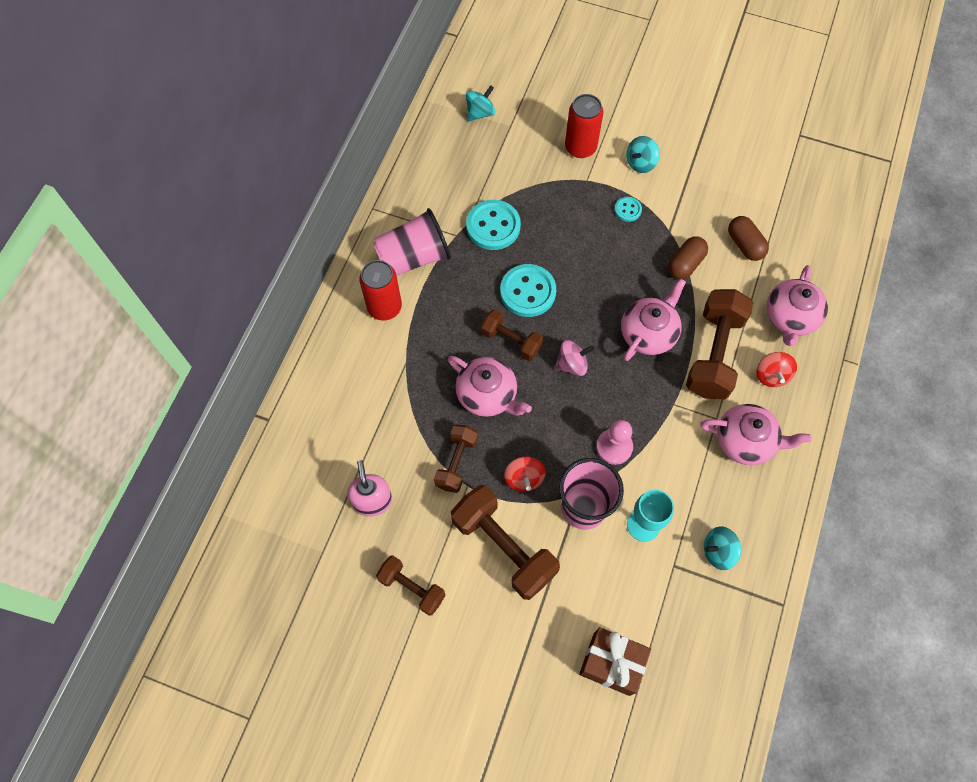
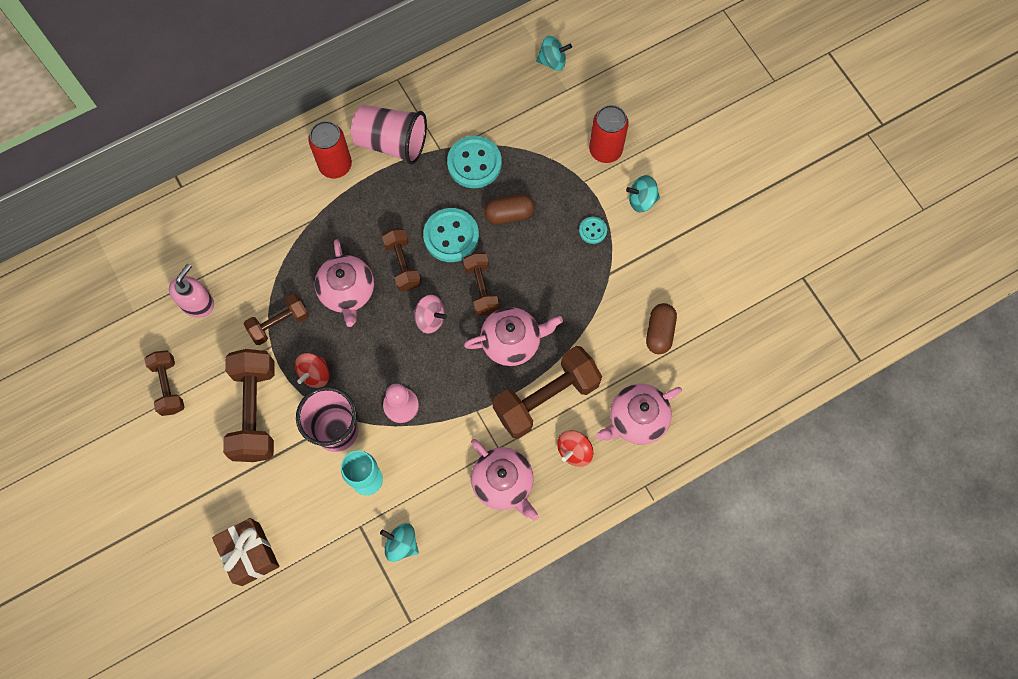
camera: 40 degrees right, 5 degrees up
(588, 312) = (481, 288): none -> brown dumbbell
(685, 264) = (595, 310): brown capsule -> brown capsule (509, 214)

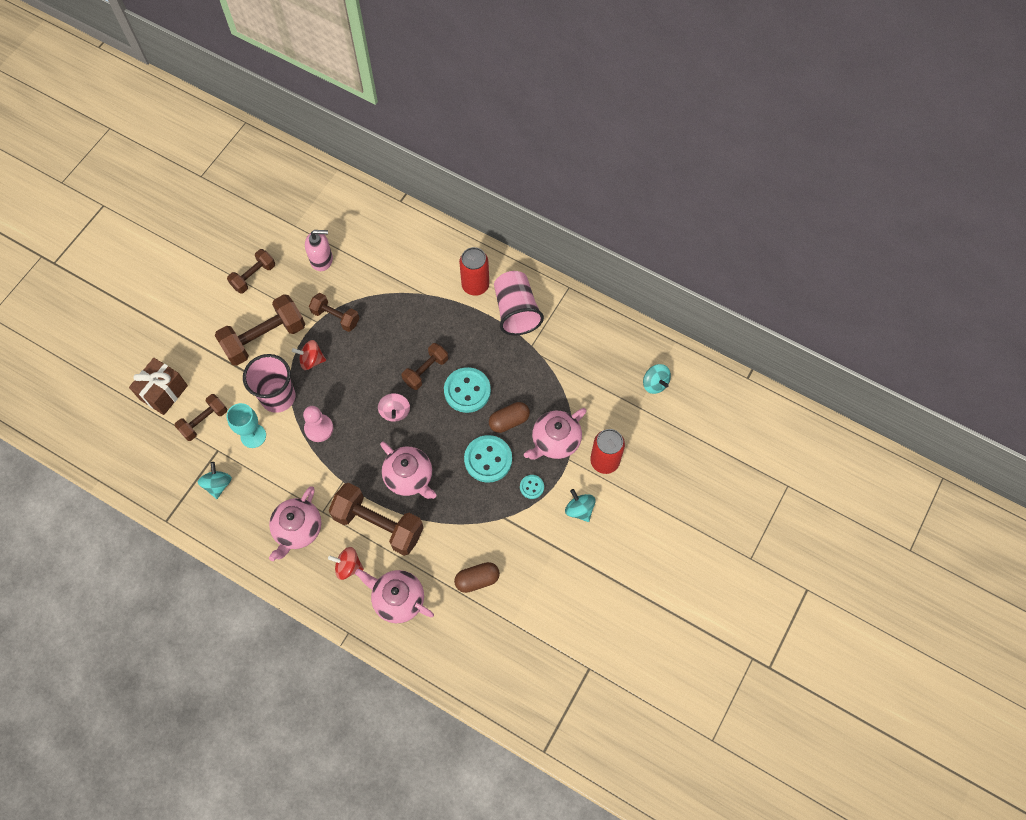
camera: 60 degrees right, 5 degrees down
(347, 291) = (384, 346): pink teapot -> pink teapot (555, 441)
(474, 163) = (535, 375): turquoise button -> turquoise button (488, 459)
(481, 288) = (438, 433): brown dumbbell -> brown dumbbell (204, 421)
(509, 214) = (509, 421): brown capsule -> brown capsule turned 75 degrees counterclockwise

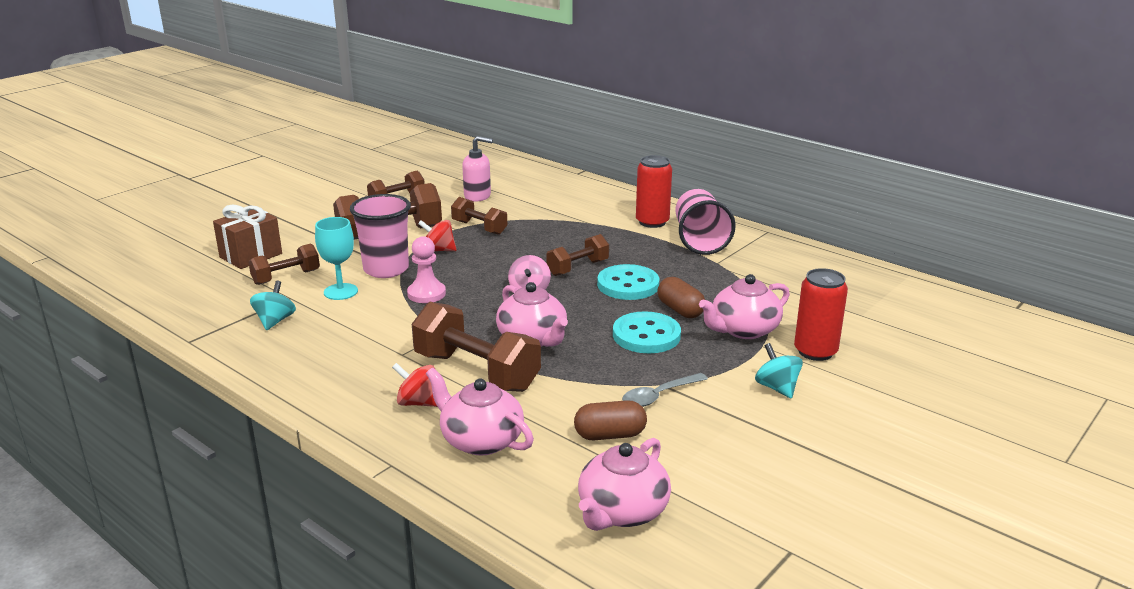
camera: 10 degrees right, 40 degrees down
(297, 529) = (361, 364): pink teapot -> pink teapot (622, 511)
(503, 532) = (659, 396): none -> grey spoon
(509, 421) = (680, 310): brown capsule -> brown capsule turned 75 degrees clockwise
(531, 487) = (706, 362): turquoise button -> none
(655, 383) = (884, 300): turquoise spinning top -> none

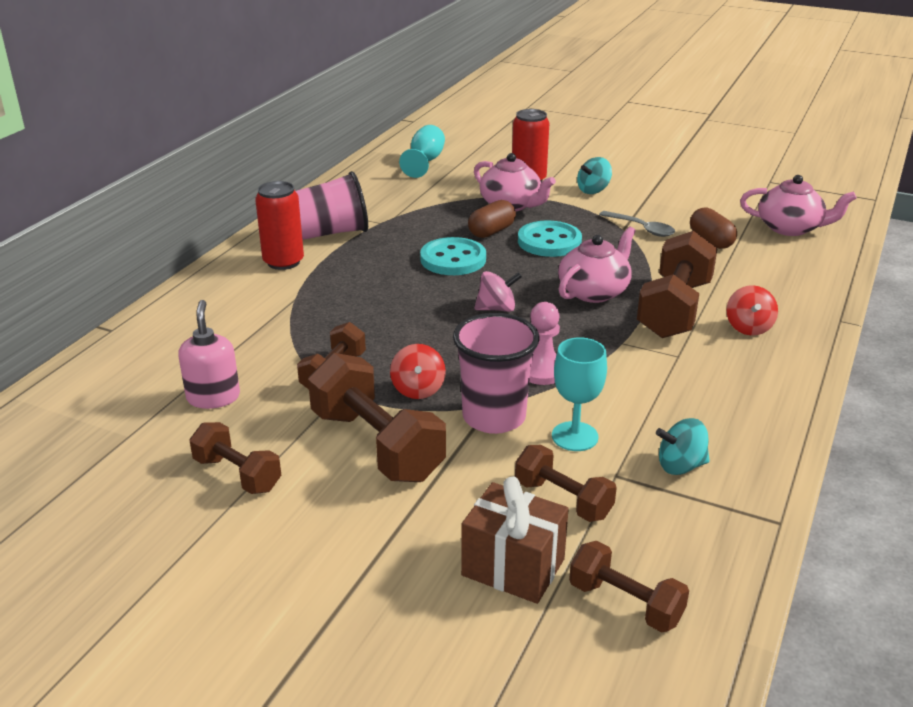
camera: 105 degrees left, 5 degrees up
(480, 440) = (769, 289): pink teapot -> none
(577, 268) = (426, 290): brown dumbbell -> brown dumbbell (625, 603)
(874, 299) = (425, 162): none -> turquoise goblet

